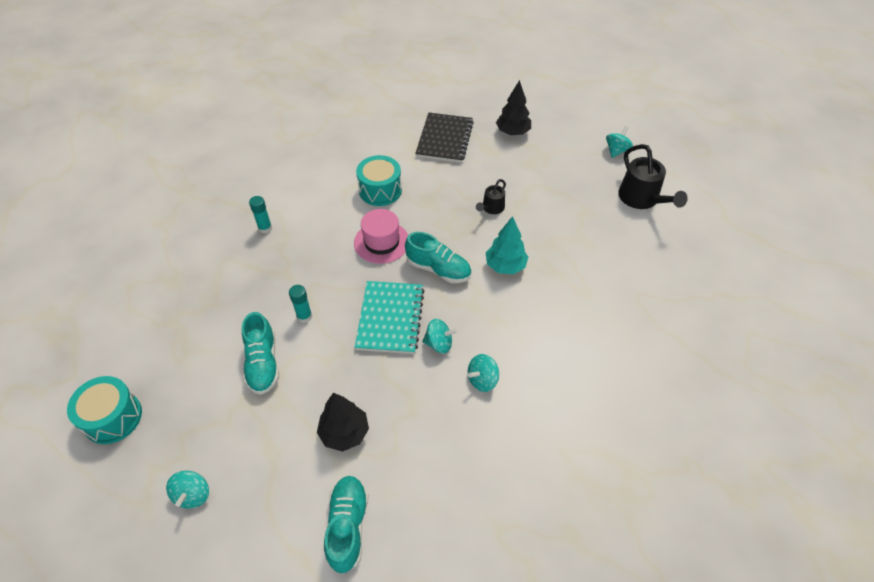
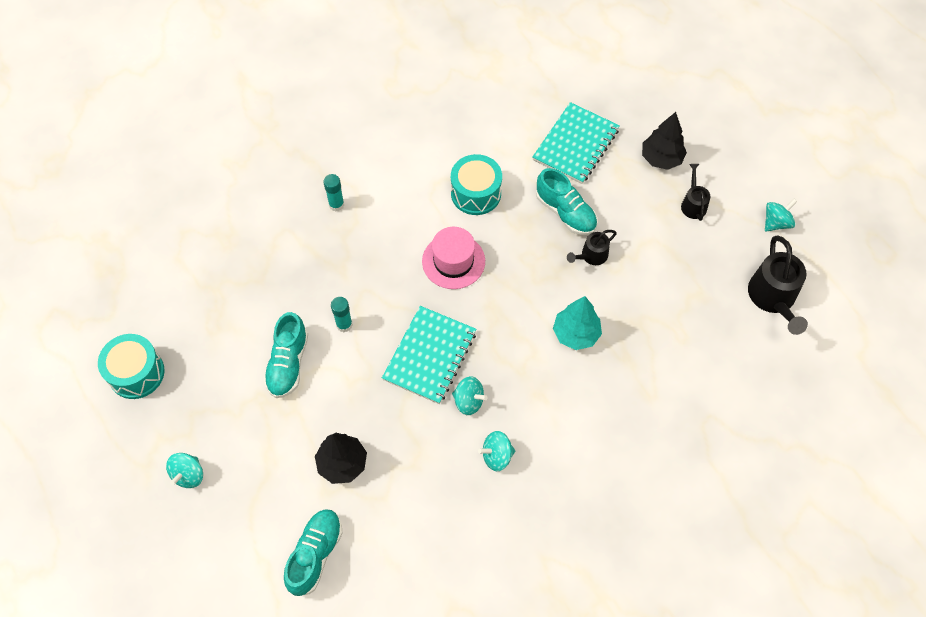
camera: 20 degrees right, 10 degrees up
(438, 269) = (501, 314): turquoise shoe -> turquoise shoe (565, 212)
(444, 139) = (576, 145): black notebook -> turquoise notebook
(550, 154) = (693, 204): none -> black watering can

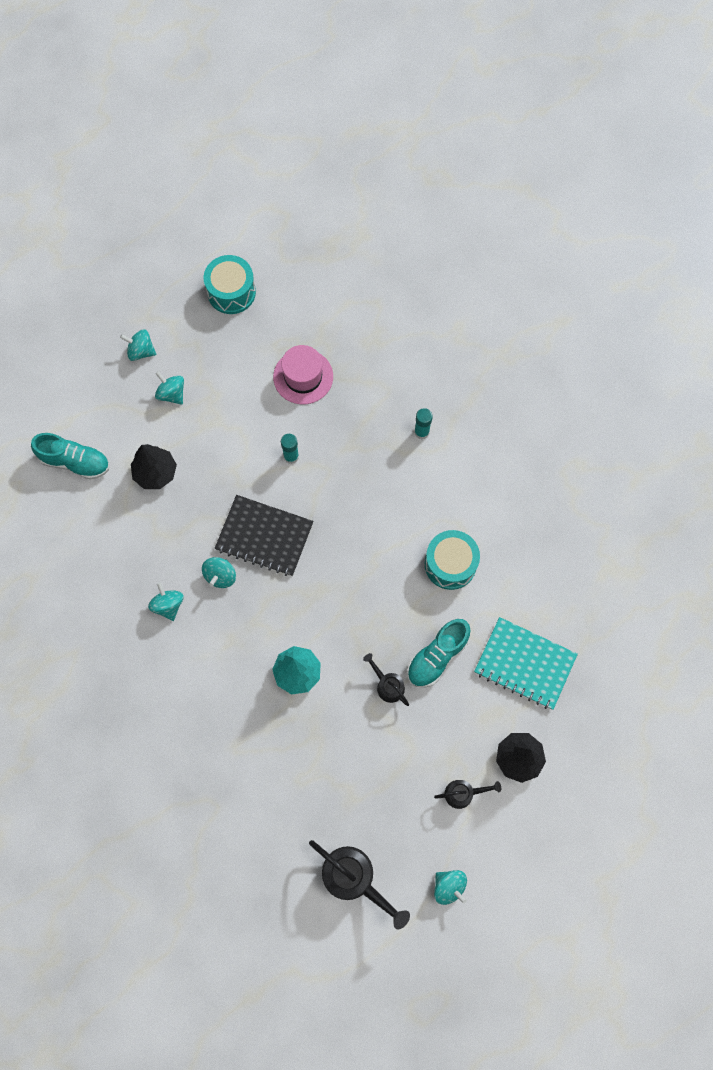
camera: 85 degrees right, 10 degrees up
(249, 442) = (172, 394): none -> turquoise spinning top
(288, 363) = (248, 414): turquoise shoe -> none
(430, 356) = (264, 536): turquoise notebook -> black notebook
(453, 261) = (368, 549): pink hat -> pink hat (303, 377)
(773, 298) = (354, 878): black watering can -> black watering can turned 135 degrees counterclockwise

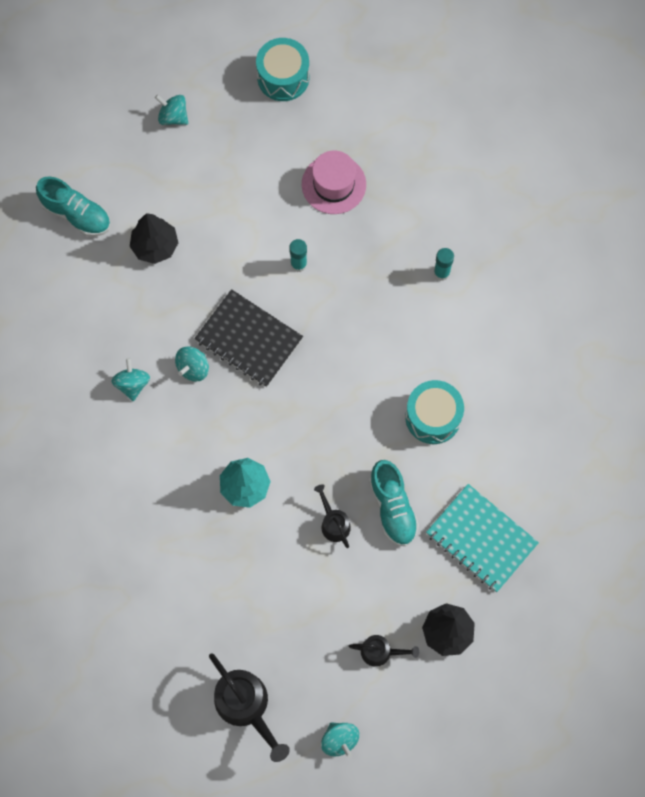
camera: 15 degrees right, 0 degrees up
(172, 394) = (193, 169): turquoise spinning top -> none
(437, 656) = (392, 507): turquoise shoe -> turquoise shoe turned 75 degrees counterclockwise

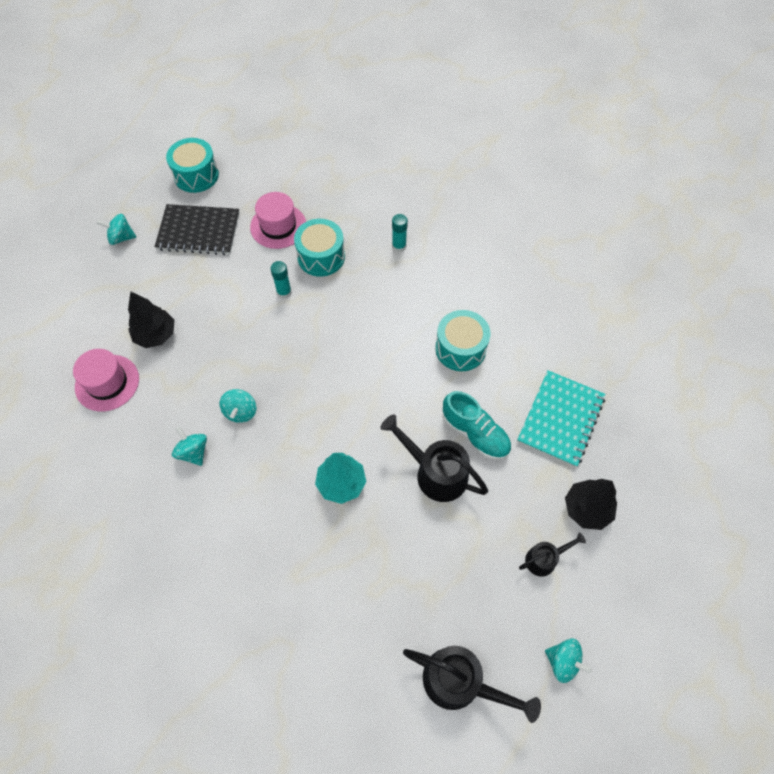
camera: 30 degrees left, 10 degrees down
(76, 214) = (73, 343): turquoise shoe -> none
(89, 273) = (107, 383): none -> pink hat
(248, 340) = (276, 366): black notebook -> black notebook (198, 231)
(333, 523) = (435, 473): black watering can -> black watering can, size x1.79
(356, 243) = (321, 257): none -> turquoise drum
(481, 539) = (560, 419): turquoise notebook -> turquoise notebook turned 75 degrees counterclockwise

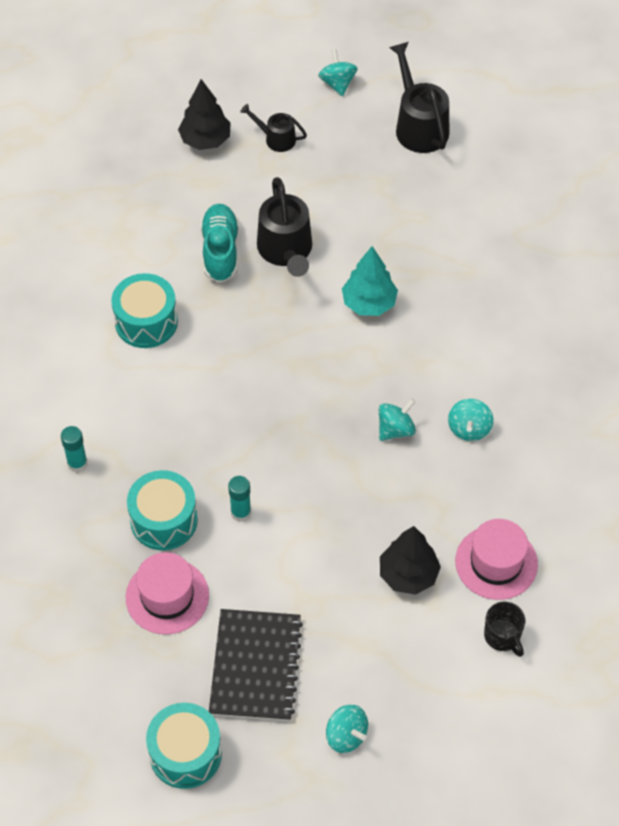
camera: 135 degrees left, 5 degrees down
(71, 346) = (503, 636): none -> black mug
(198, 231) = (256, 666): black notebook -> black notebook turned 45 degrees clockwise
(560, 419) = (141, 205): turquoise notebook -> none

